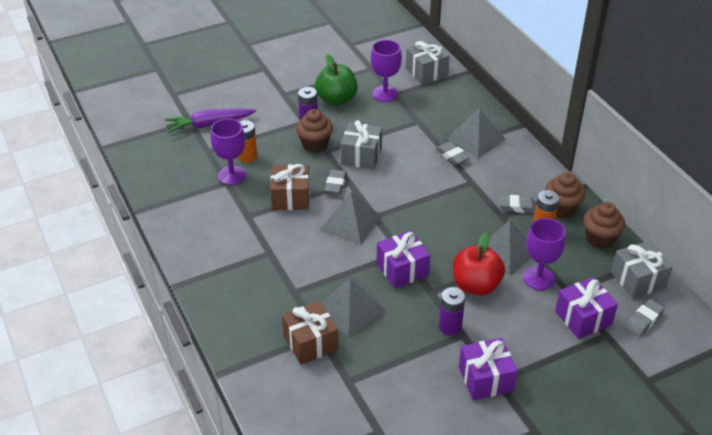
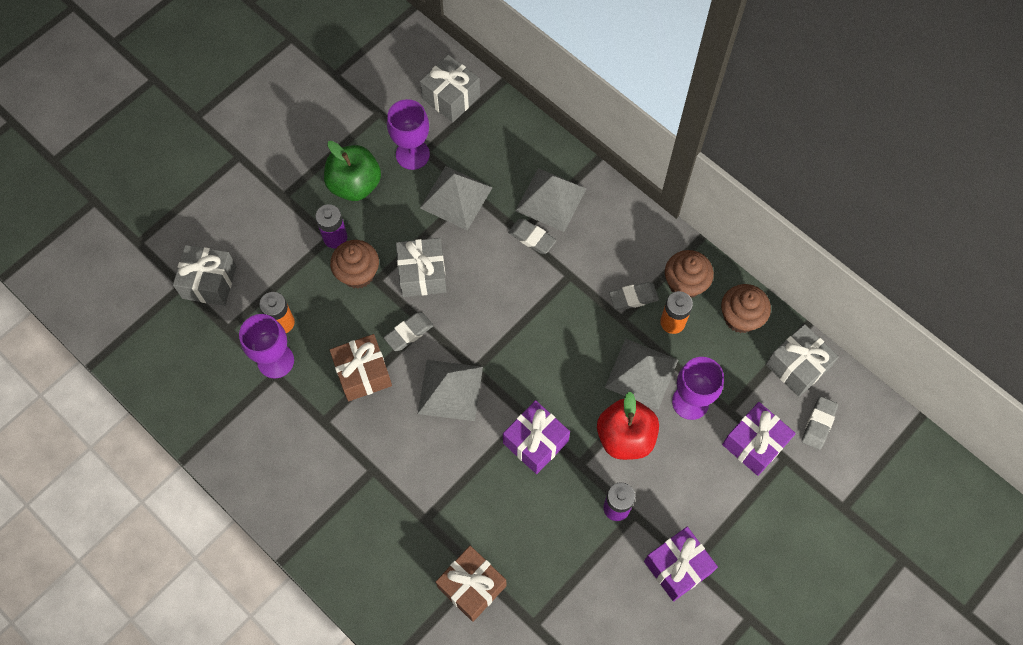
camera: 20 degrees left, 25 degrees up
(209, 124) = (209, 282): purple carrot -> grey gift
(335, 184) = (409, 333): grey eraser -> grey eraser turned 60 degrees clockwise
(350, 309) = (497, 522): grey pyramid -> grey pyramid (456, 197)

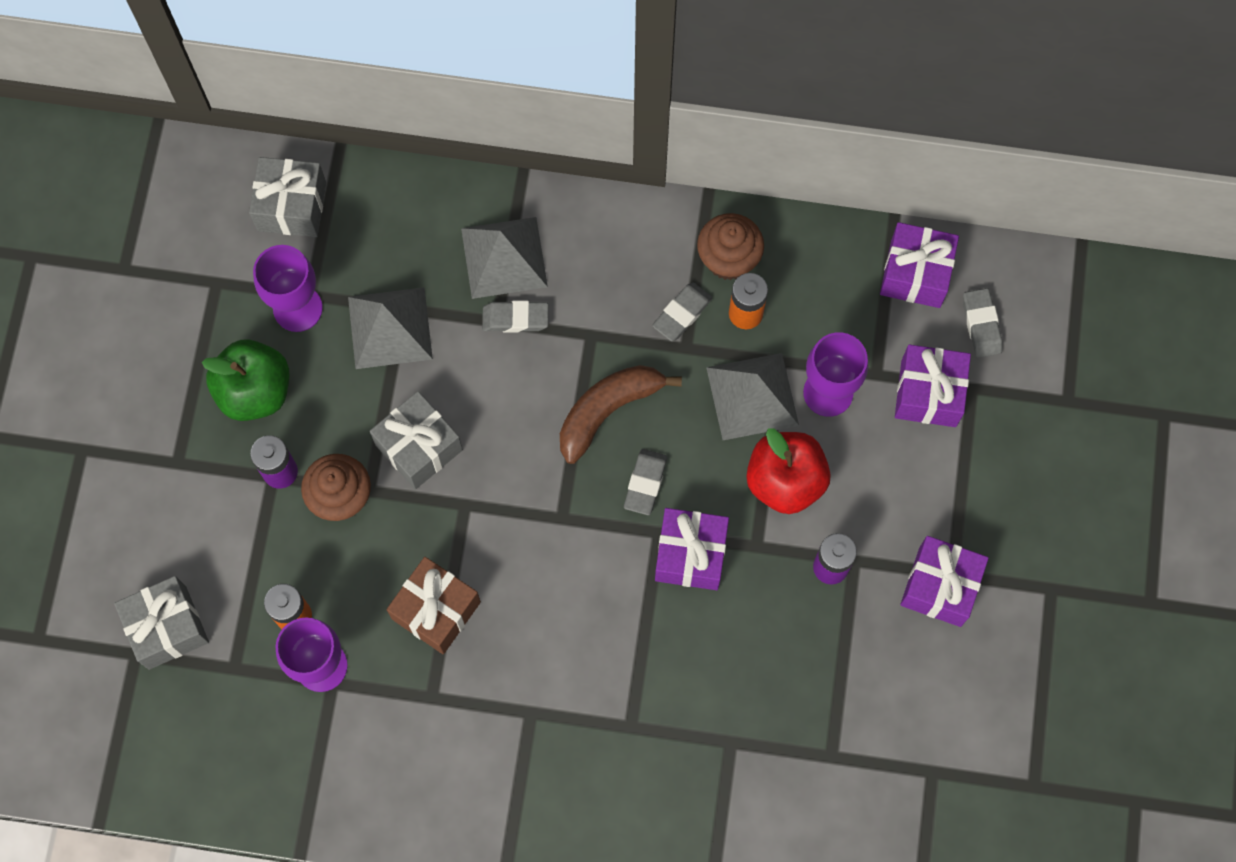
camera: 35 degrees left, 5 degrees up
(409, 333) = (454, 527): grey eraser -> grey eraser (645, 483)
(450, 390) = (551, 561): grey pyramid -> none
(472, 586) = (736, 763): brown gift -> none
(547, 325) = (607, 410): none -> brown banana
(740, 317) = (816, 258): brown cupcake -> none
(797, 366) = (915, 274): grey gift -> purple gift

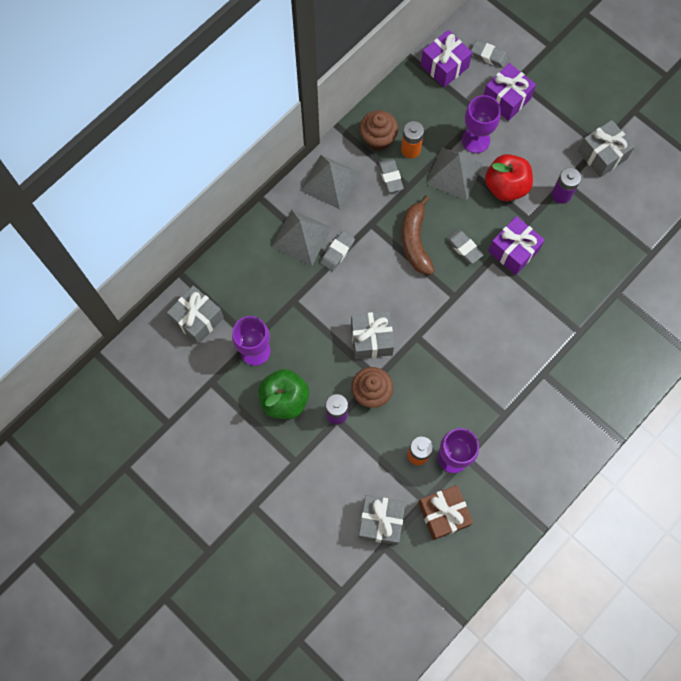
camera: 55 degrees left, 0 degrees up
(390, 328) = (298, 313): grey pyramid -> grey pyramid (330, 181)
(436, 610) = (461, 384): brown gift -> brown gift (443, 514)
(940, 586) = (602, 155): purple gift -> grey gift

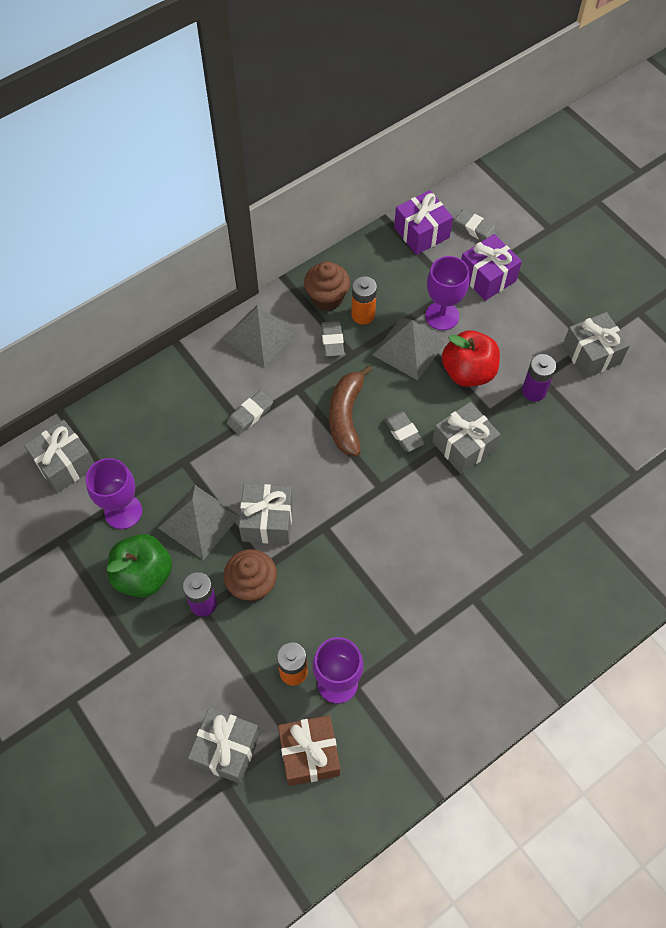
camera: 10 degrees right, 10 degrees down
(301, 237) = (211, 391): grey pyramid -> grey pyramid (199, 521)
(513, 251) = (463, 446): purple gift -> grey gift

